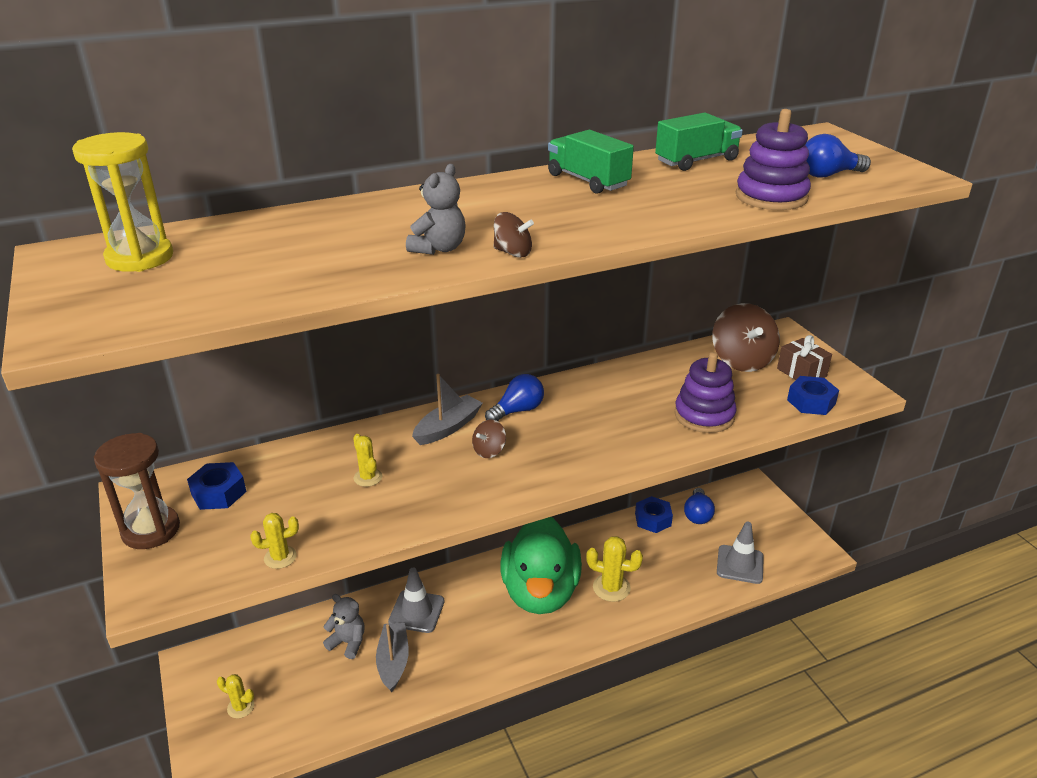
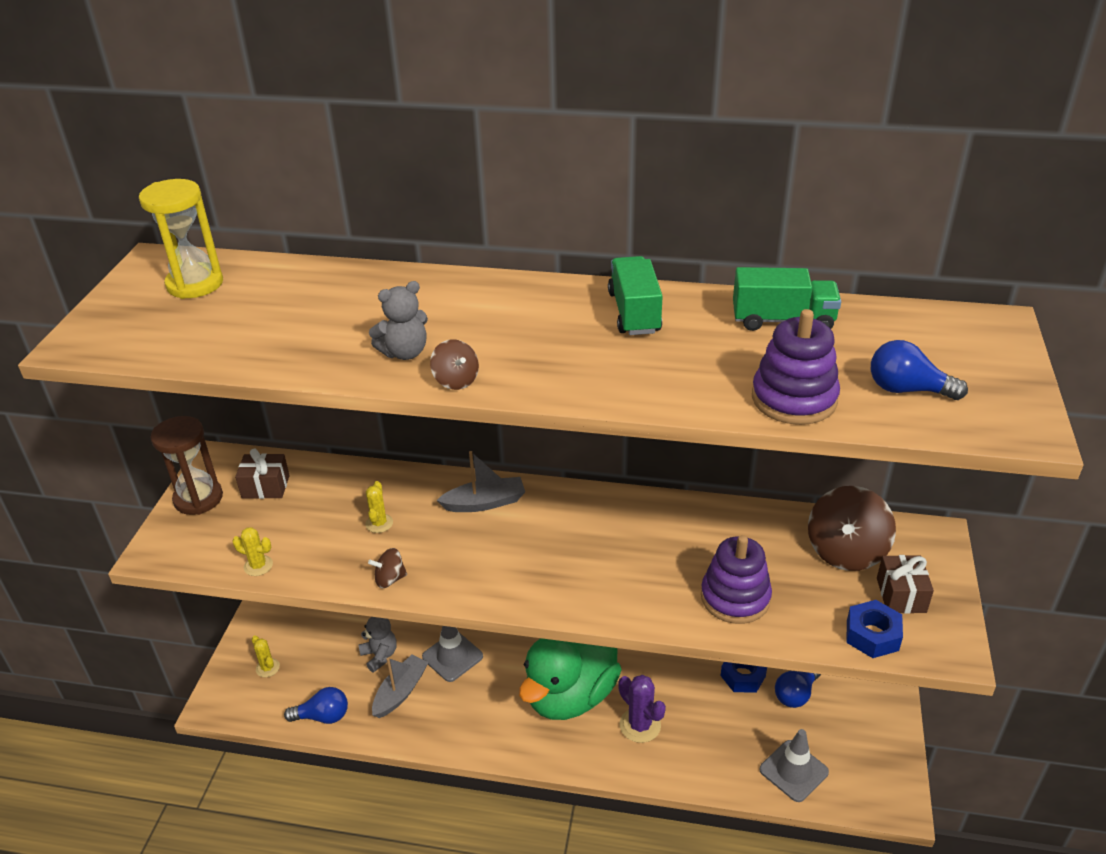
camera: 35 degrees right, 5 degrees up
(218, 493) = (265, 487): blue nut -> brown gift
(489, 451) = (497, 543): brown spinning top -> brown spinning top (390, 579)
(517, 410) = (560, 512): blue light bulb -> blue light bulb (323, 716)
(611, 588) = (640, 725): yellow cactus -> purple cactus

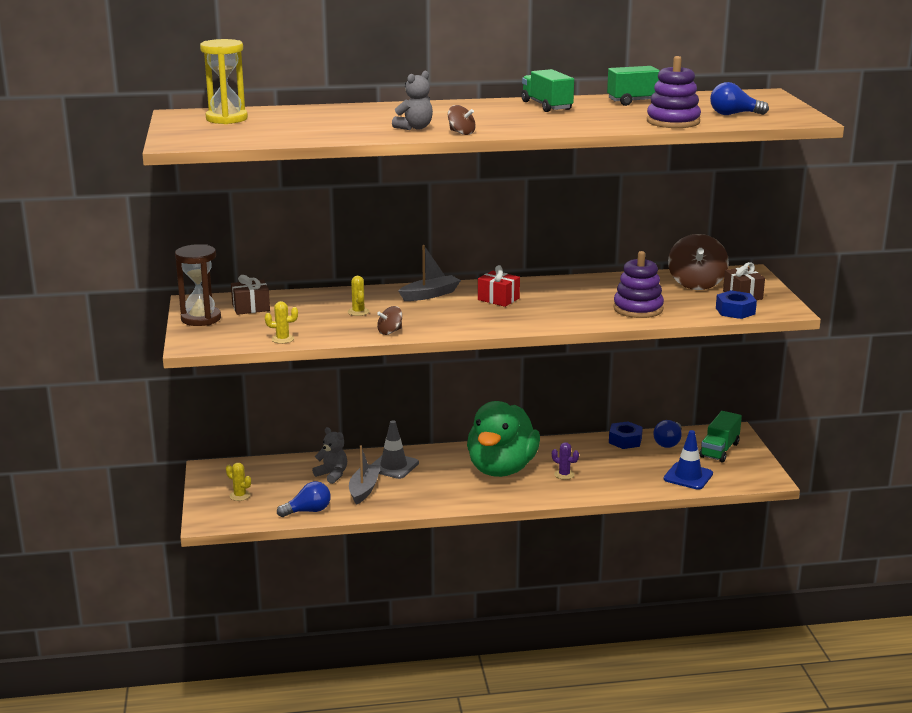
camera: 20 degrees left, 15 degrees down
(563, 531) = (498, 299): none -> red gift
(640, 725) = (564, 474): purple cactus -> purple cactus, size x0.61
(793, 771) = (688, 476): grey traffic cone -> blue traffic cone
(856, 726) = (719, 450): none -> green truck

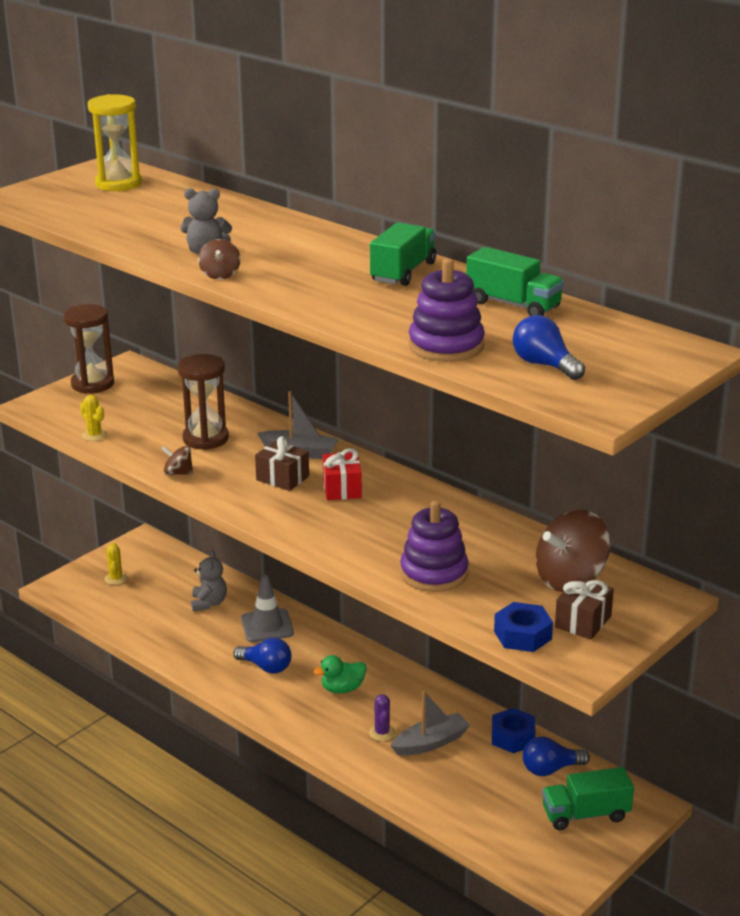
camera: 50 degrees right, 5 degrees up
(251, 308) = (146, 391): brown gift -> brown gift (282, 478)
(308, 511) = (130, 625): blue light bulb -> blue light bulb (266, 667)
(358, 312) = (205, 439): yellow cactus -> brown hourglass
(364, 489) = (203, 633): grey boat -> grey boat (431, 743)
(501, 469) = (342, 689): green duck -> green duck, size x0.40
(688, 476) = (490, 819): blue traffic cone -> none

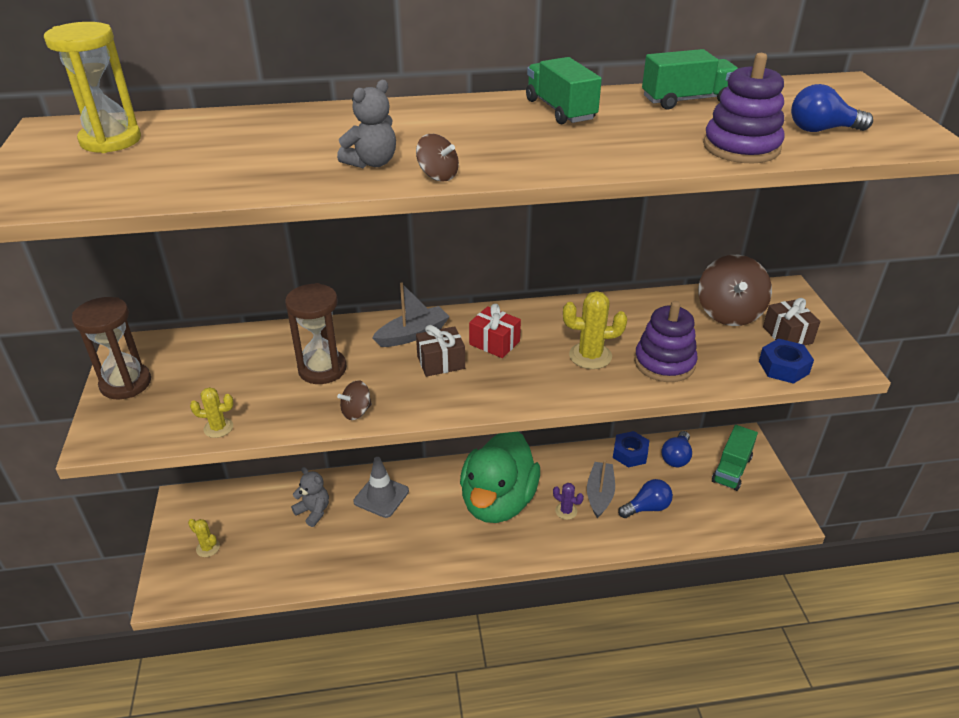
camera: 50 degrees left, 10 degrees up
(266, 667) = (428, 526): blue light bulb -> blue light bulb (647, 508)
(342, 689) = (498, 501): green duck -> green duck, size x2.48
(390, 536) = (590, 356): none -> yellow cactus

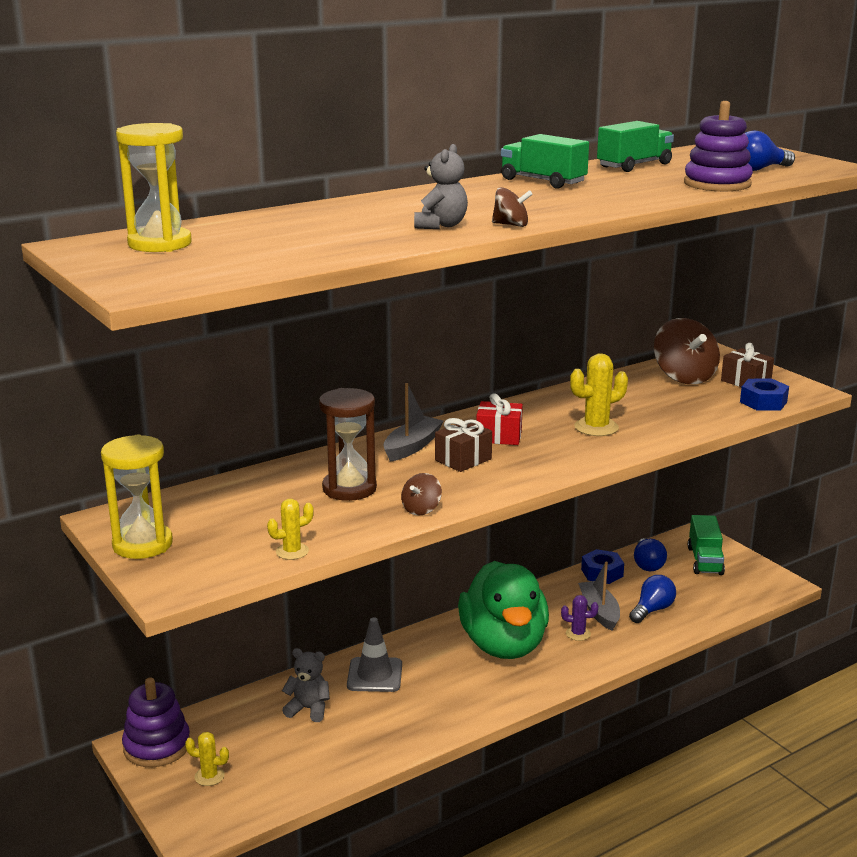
camera: 25 degrees left, 15 degrees down
(126, 383) = (142, 544): brown hourglass -> yellow hourglass
(664, 363) = (664, 419): purple stacking toy -> purple stacking toy (157, 746)

